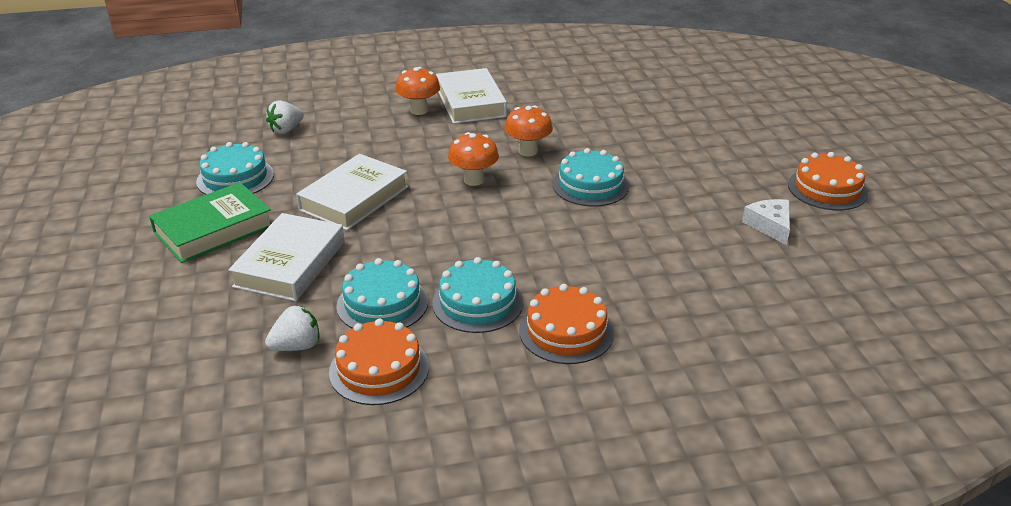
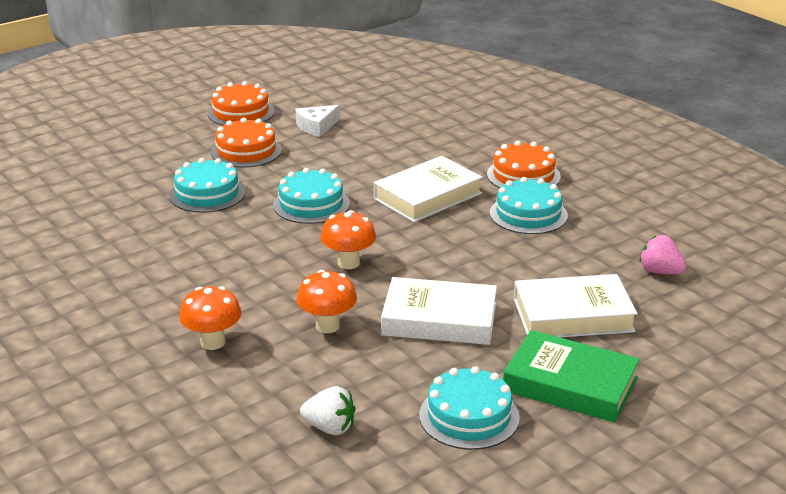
camera: 115 degrees left, 5 degrees down
(297, 346) = (660, 272): white strawberry -> pink strawberry
(379, 369) = (640, 231): orange cake -> orange cake (246, 151)
(382, 303) = (573, 252): turquoise cake -> turquoise cake (207, 194)
(470, 102) = (169, 312): white book -> white book (428, 196)
(528, 151) = (268, 248): orange mushroom -> orange mushroom (327, 326)

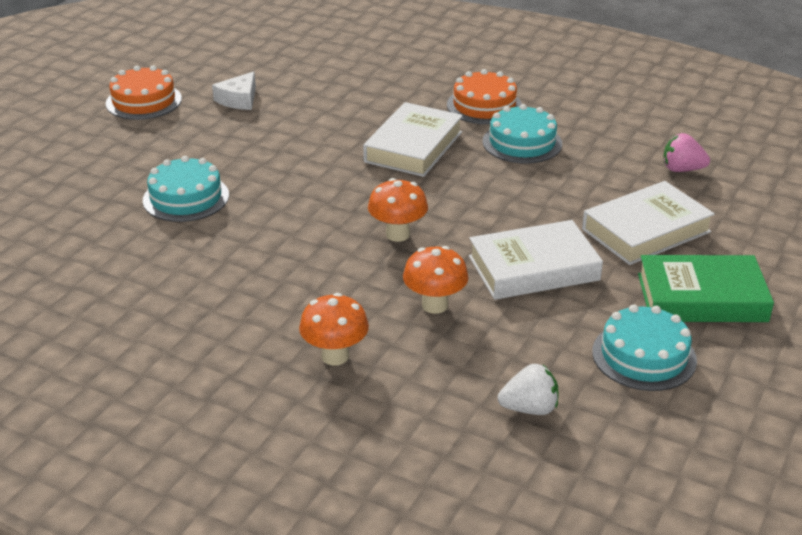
camera: 25 degrees left, 5 degrees up
(246, 151) = (187, 142): orange cake -> none
(311, 204) = (306, 183): turquoise cake -> none

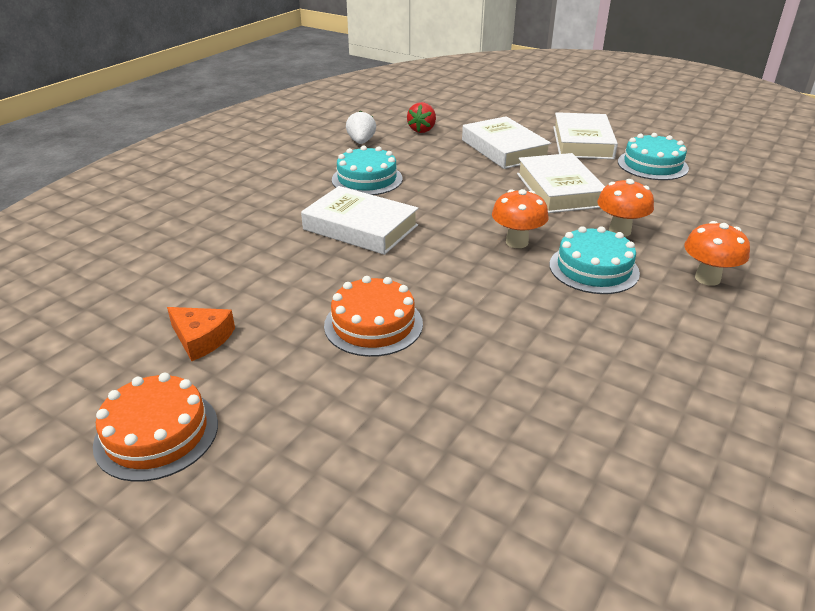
camera: 85 degrees left, 0 degrees up
(186, 198) = (445, 376): turquoise cake -> turquoise cake (593, 268)
(239, 99) = (201, 338): white cheese -> orange cheese
(484, 105) = (292, 190): orange cake -> orange cake (373, 324)
(529, 408) = (728, 204): white strawberry -> white strawberry (361, 142)
(682, 169) = (422, 130): pink strawberry -> red strawberry
(701, 297) = (582, 142): green book -> white book

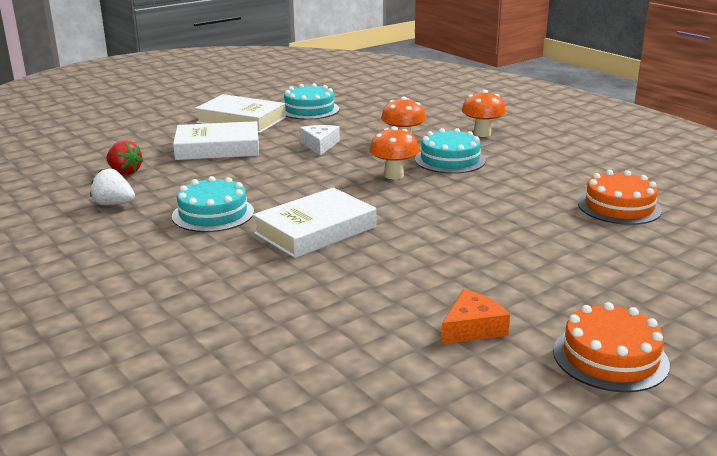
camera: 70 degrees left, 10 degrees down
(373, 324) = (485, 246): orange cake -> orange cake (619, 207)
(559, 190) = (319, 145): white book -> white cheese

